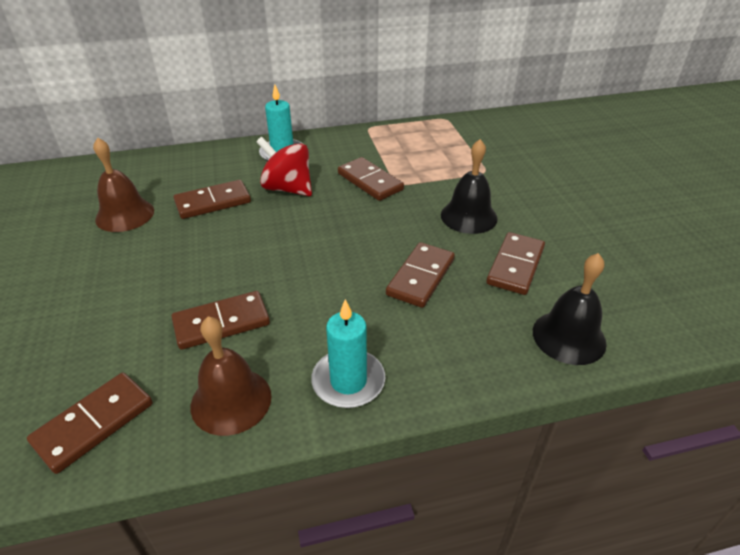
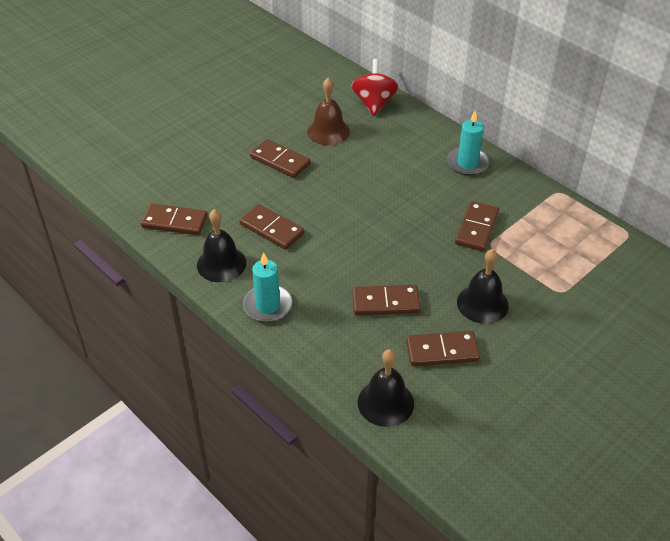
camera: 60 degrees right, 5 degrees up
(213, 202) = (376, 162): brown domino -> brown domino (280, 161)
(231, 400) = (221, 264): brown bell -> black bell
(287, 188) = (425, 189): red spinning top -> red spinning top (374, 103)

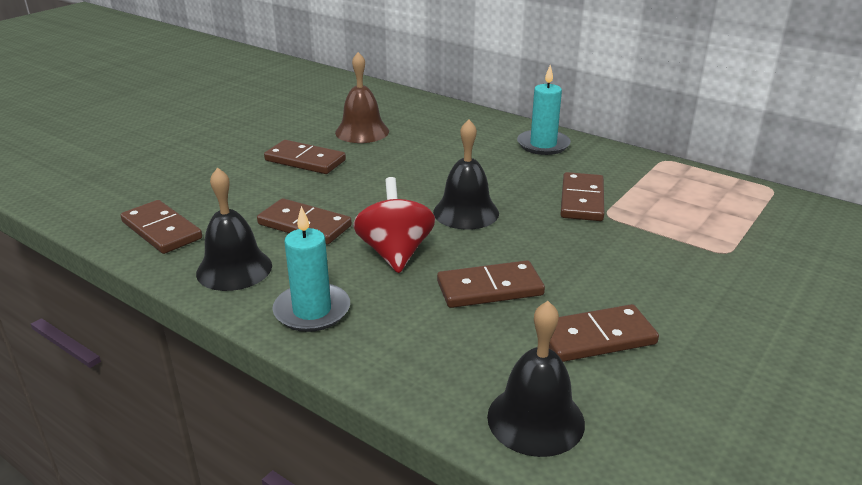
camera: 10 degrees left, 15 degrees down
(174, 222) = (161, 230): brown domino -> brown domino turned 45 degrees clockwise
(374, 103) = (411, 106): red spinning top -> red spinning top (395, 253)
(482, 303) = (628, 275): black bell -> black bell (466, 212)

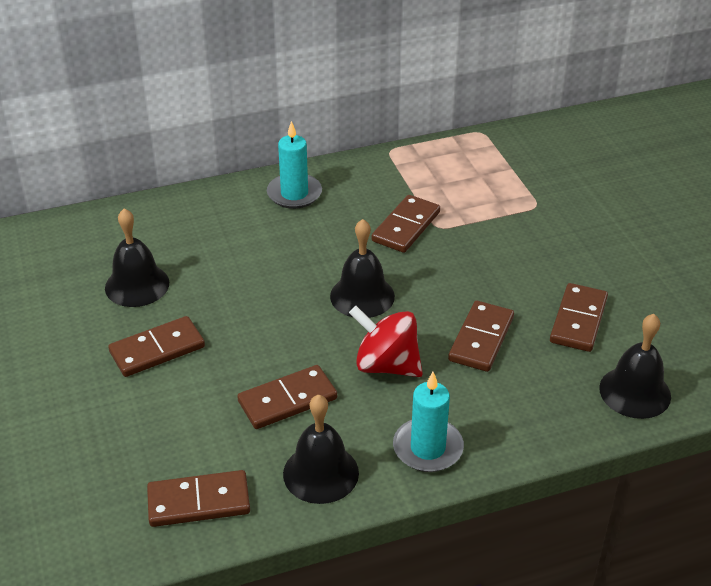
camera: 55 degrees left, 10 degrees up
(362, 132) = (137, 285): brown bell -> black bell
(582, 200) = (406, 226): brown domino -> brown domino turned 75 degrees clockwise

